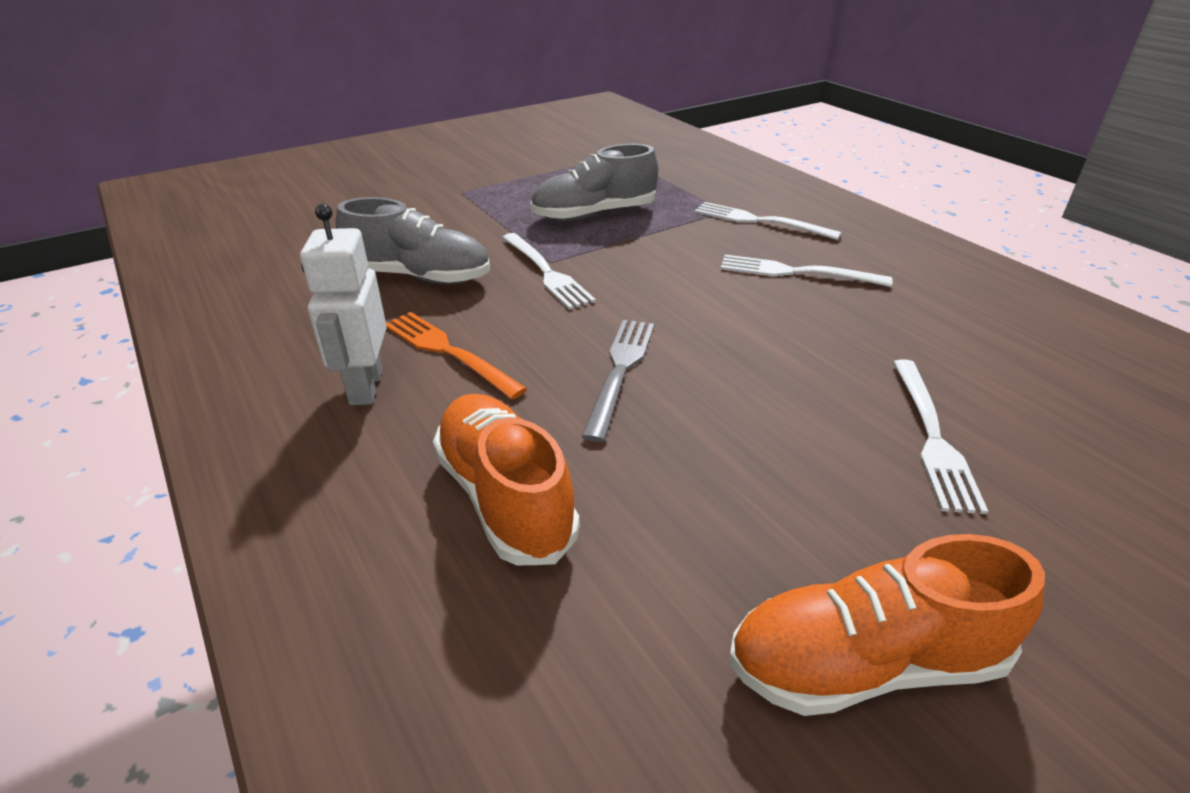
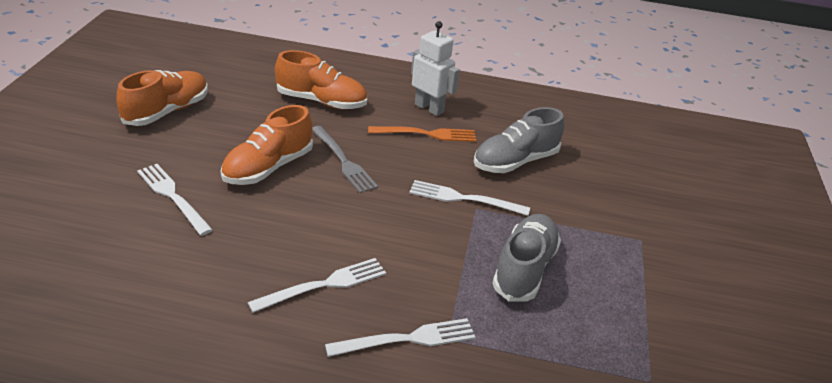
camera: 130 degrees right, 0 degrees up
(743, 413) = (268, 167): none -> orange shoe

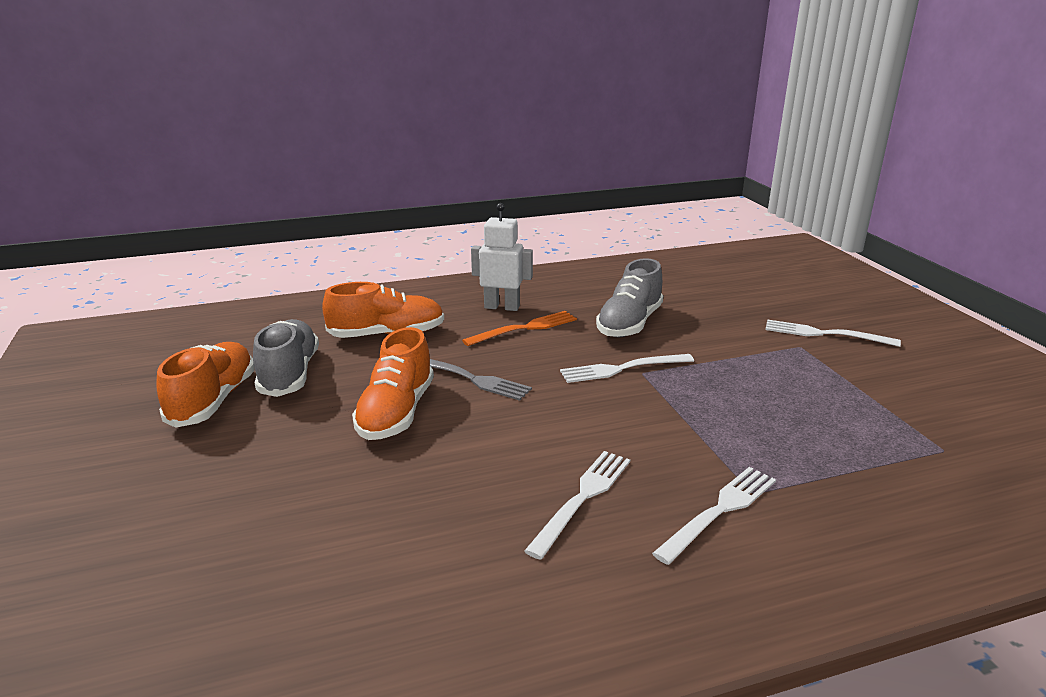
camera: 25 degrees left, 10 degrees down
(172, 196) = (312, 482): white fork -> white fork (823, 334)
(524, 269) = (743, 405): grey shoe -> grey shoe (290, 374)

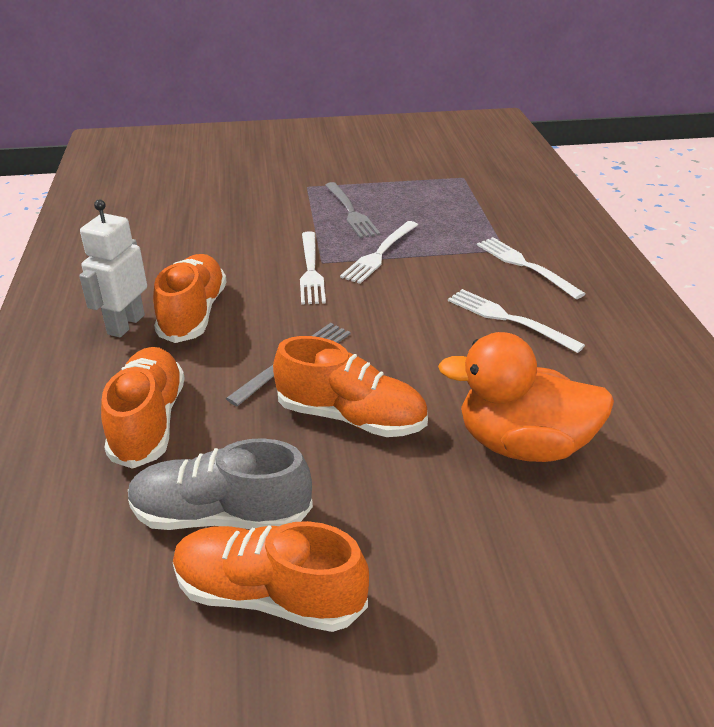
camera: 80 degrees left, 10 degrees up
(359, 510) = (522, 444): none -> orange duck
(525, 328) = (193, 314): orange fork -> orange shoe
(629, 324) = (220, 252): grey shoe -> none
(761, 378) = (351, 212): none -> grey fork
(823, 334) = (290, 173): white fork -> white fork (379, 254)

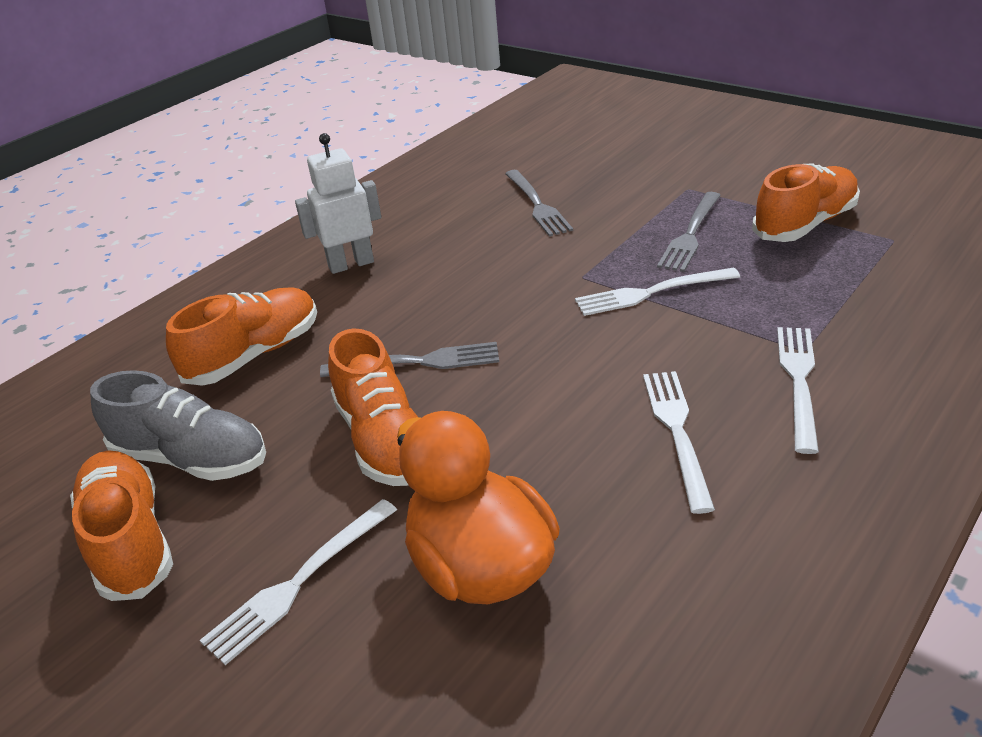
camera: 50 degrees right, 0 degrees up
(193, 314) = (408, 278): orange shoe -> orange shoe (805, 224)
(217, 230) = (538, 205): none -> grey fork
(221, 515) = (191, 458): grey shoe -> grey shoe turned 150 degrees clockwise
(311, 271) = (558, 282): white fork -> white fork (297, 583)

